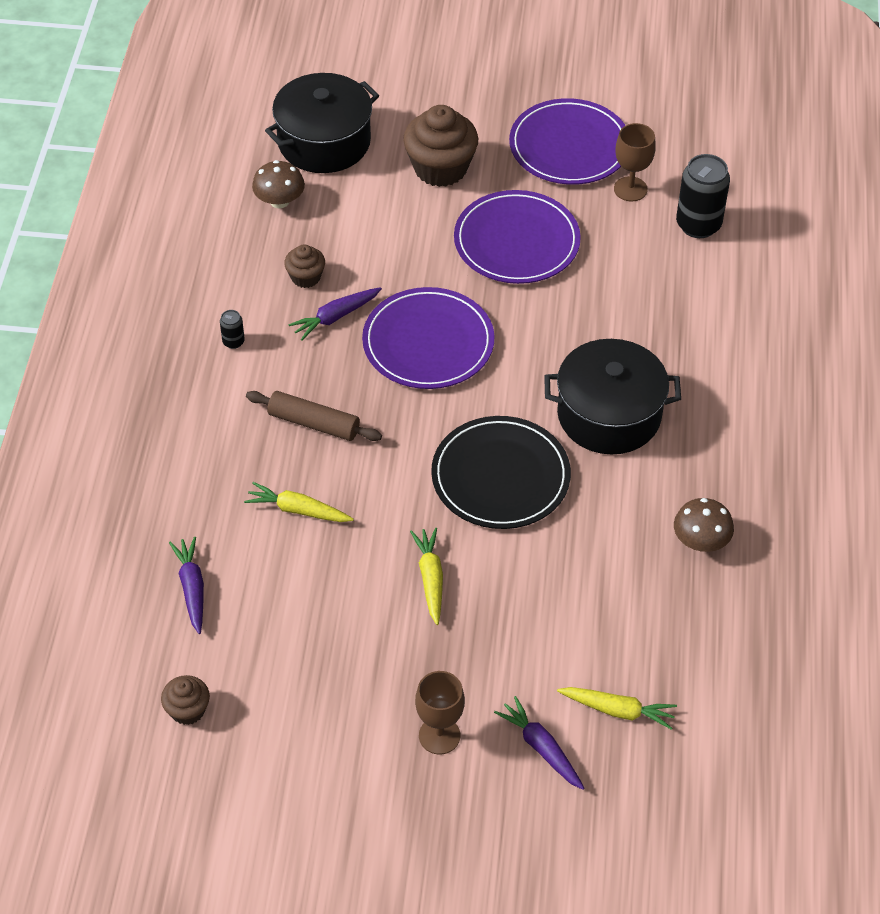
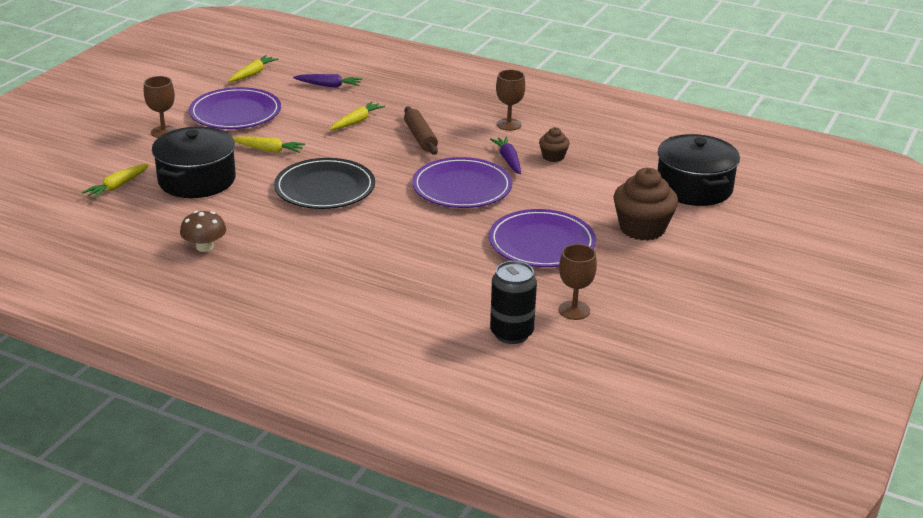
camera: 110 degrees right, 20 degrees down
(187, 710) = (253, 74): brown cupcake -> yellow carrot
(233, 342) = (509, 124): black can -> brown goblet
(279, 201) = (636, 160): brown mushroom -> none
(314, 423) = (420, 137): brown rolling pin -> brown rolling pin turned 60 degrees counterclockwise
(541, 748) = (122, 158): purple carrot -> none
(569, 146) = (642, 293): purple plate -> purple plate (235, 113)
(609, 415) = (342, 240): black pot -> black pot (197, 180)

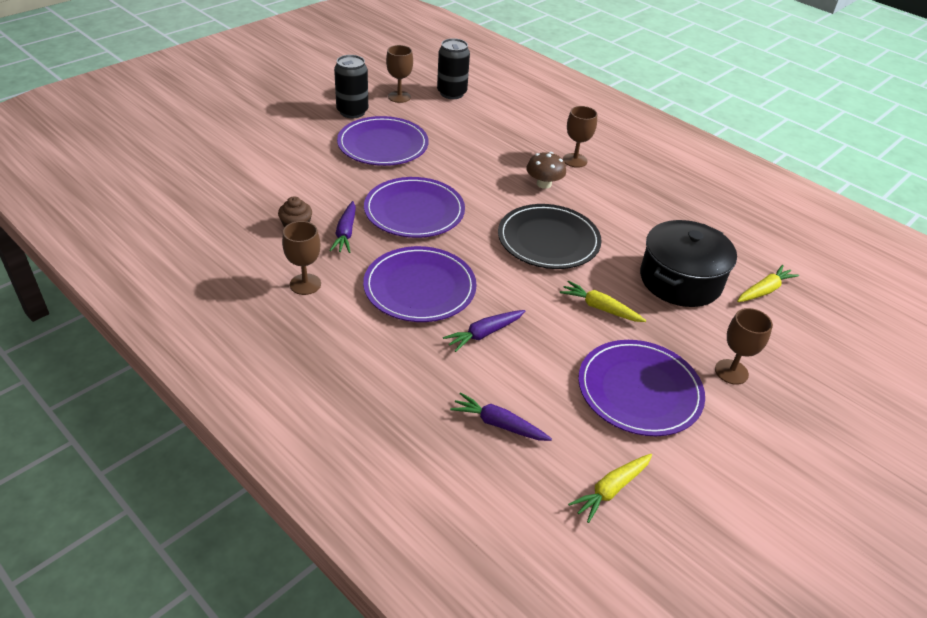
camera: 165 degrees left, 10 degrees up
(204, 247) = (666, 201): brown mushroom -> brown mushroom (544, 184)
(315, 272) = (575, 160): none -> brown goblet
(356, 121) = (484, 334): yellow carrot -> purple carrot
(420, 137) = (419, 287): brown rolling pin -> purple plate
(610, 275) = (352, 112): none -> black can
(642, 228) = (290, 138): brown cupcake -> none
(694, 187) = (202, 163): black pot -> none

